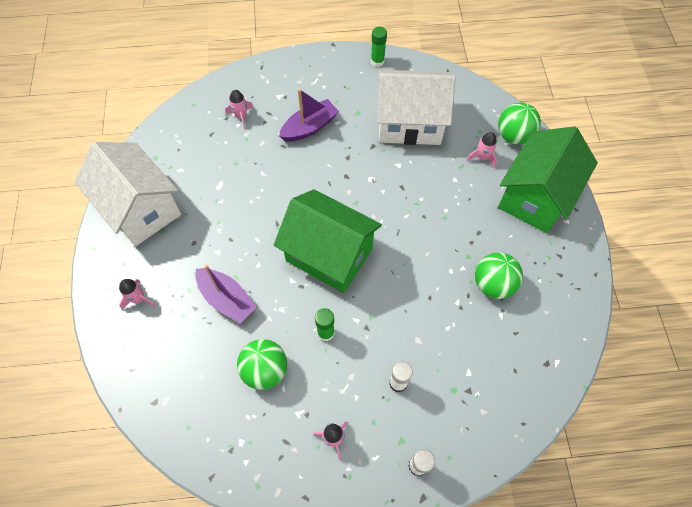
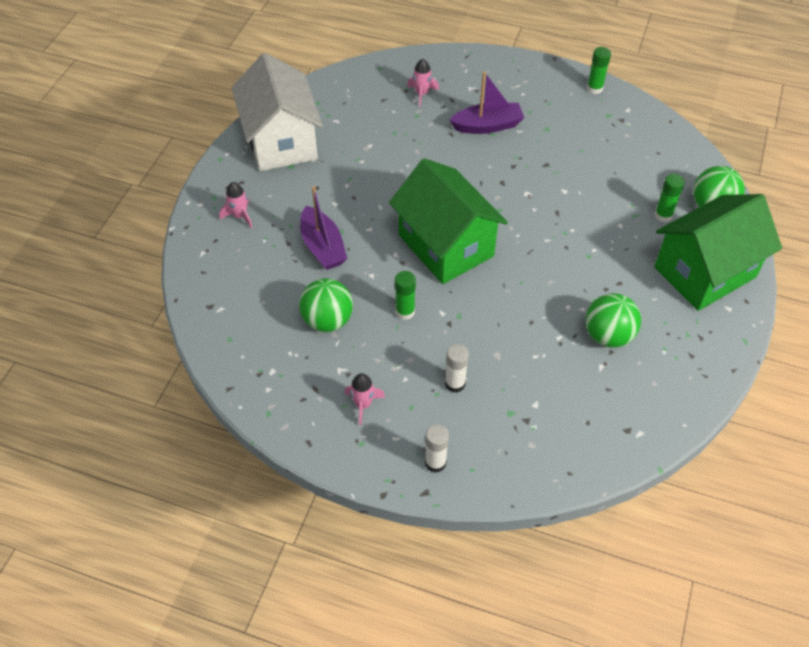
camera: 25 degrees right, 10 degrees down
(409, 123) = (598, 156): white house -> none
(482, 157) = (663, 215): pink rocket -> green glue stick

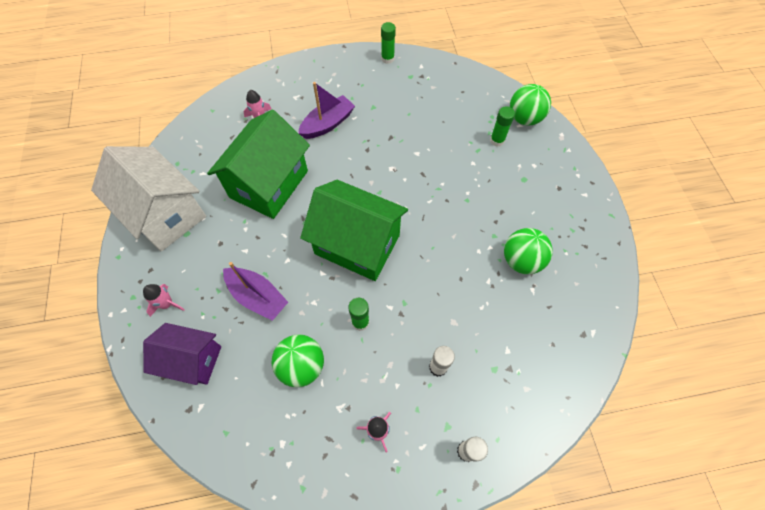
camera: 30 degrees left, 10 degrees up
(235, 270) = (192, 360): none -> purple house
(704, 272) = (552, 173): green house -> green house (269, 184)

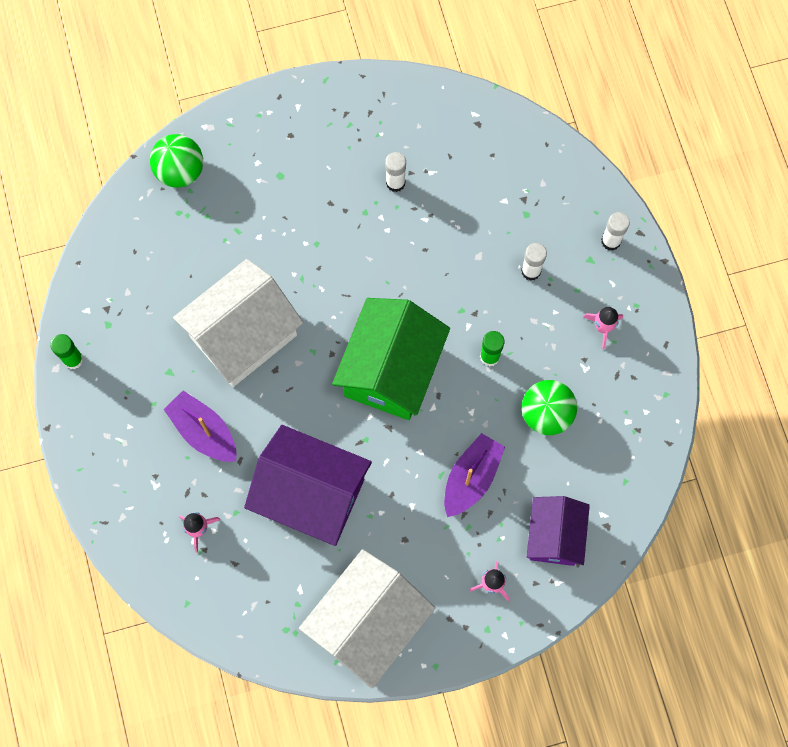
camera: 95 degrees left, 10 degrees up
(269, 184) = (311, 494): green house -> purple house
(395, 150) = (243, 336): none -> white house
(497, 140) = (220, 207): green glue stick -> none
(521, 260) = (395, 183): green ball -> white glue stick

